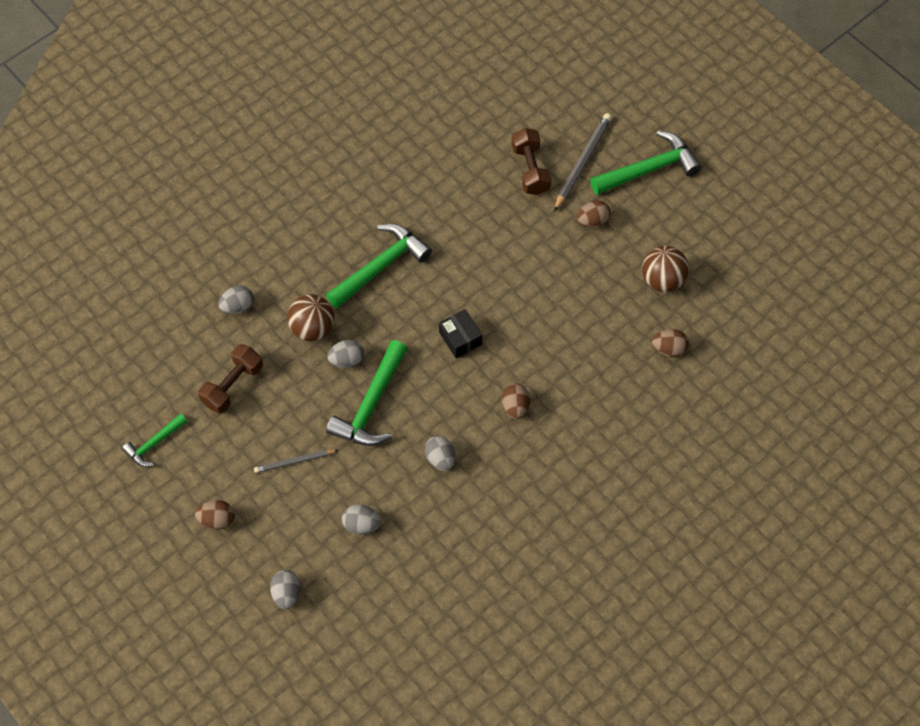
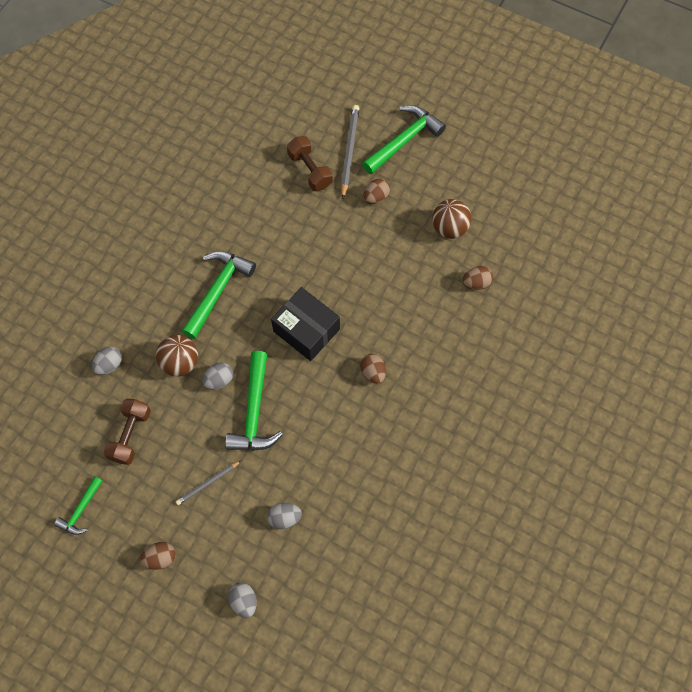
camera: 20 degrees left, 5 degrees up
(440, 459) = (328, 438): grey egg -> none
(460, 338) = (306, 330): black box -> black box, size x1.70

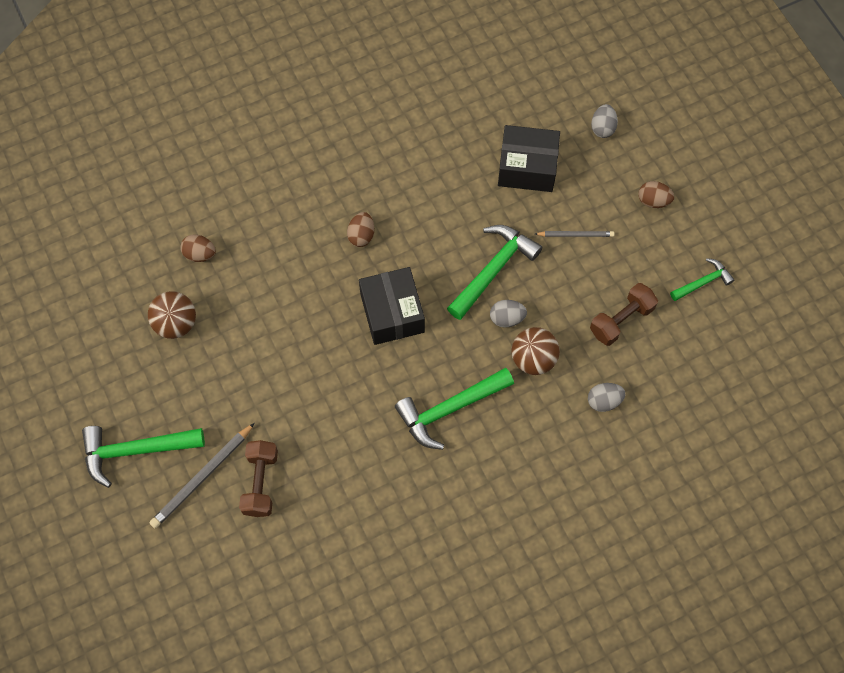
camera: 145 degrees left, 0 degrees up
(284, 518) = (527, 167): grey egg -> black box
(376, 197) = (219, 404): brown egg -> none

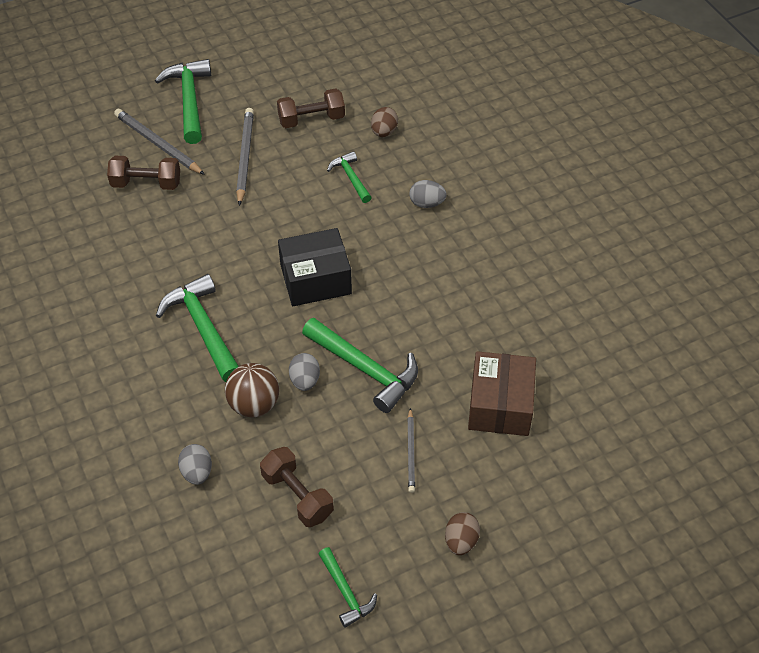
camera: 90 degrees right, 15 degrees down
(176, 323) = (311, 119): brown ball -> brown dumbbell
(227, 386) = (245, 157): none -> grey pencil
(262, 284) = (351, 178): none -> green hammer
(361, 235) = (406, 253): brown egg -> none
(527, 167) = (500, 405): black box -> brown box
(602, 128) = (563, 488): grey egg -> grey egg (427, 203)

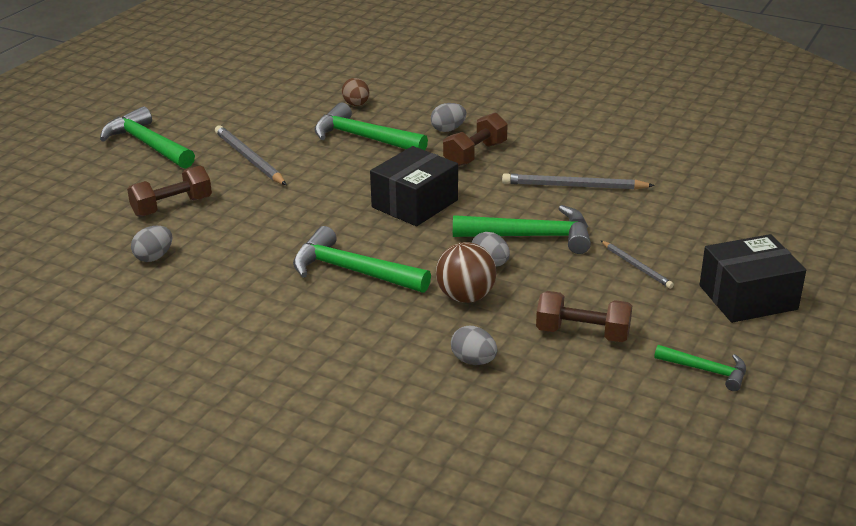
camera: 35 degrees left, 20 degrees down
(90, 233) = (154, 257): none -> grey egg
(158, 144) = (151, 180): grey pencil -> grey pencil (573, 186)
(311, 119) = (282, 118): brown dumbbell -> brown dumbbell (475, 154)
(351, 178) = (363, 138): green hammer -> green hammer, size x1.77
(461, 541) = (748, 297): brown egg -> black box
(500, 405) = (664, 212): brown box -> none

